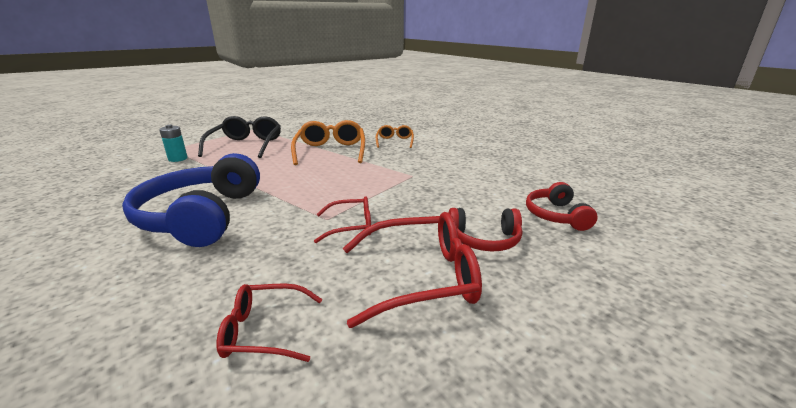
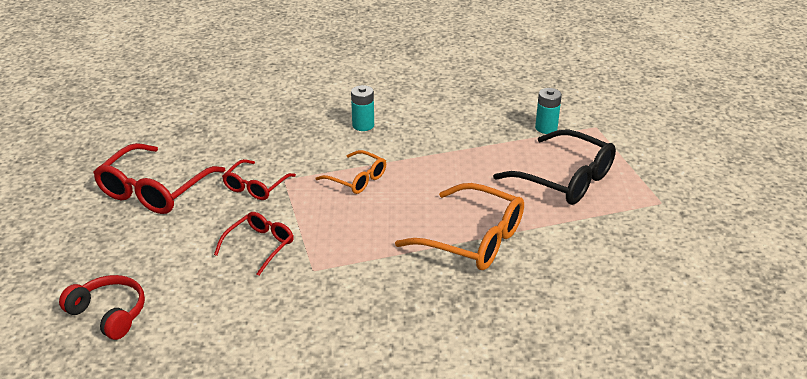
camera: 125 degrees right, 10 degrees up
(201, 216) = (363, 125): blue headphones -> turquoise battery
(265, 330) = (191, 127): red glasses -> red glasses (259, 246)
(394, 141) = (462, 319): orange glasses -> orange glasses (356, 179)
(484, 240) = (146, 242): red headphones -> none

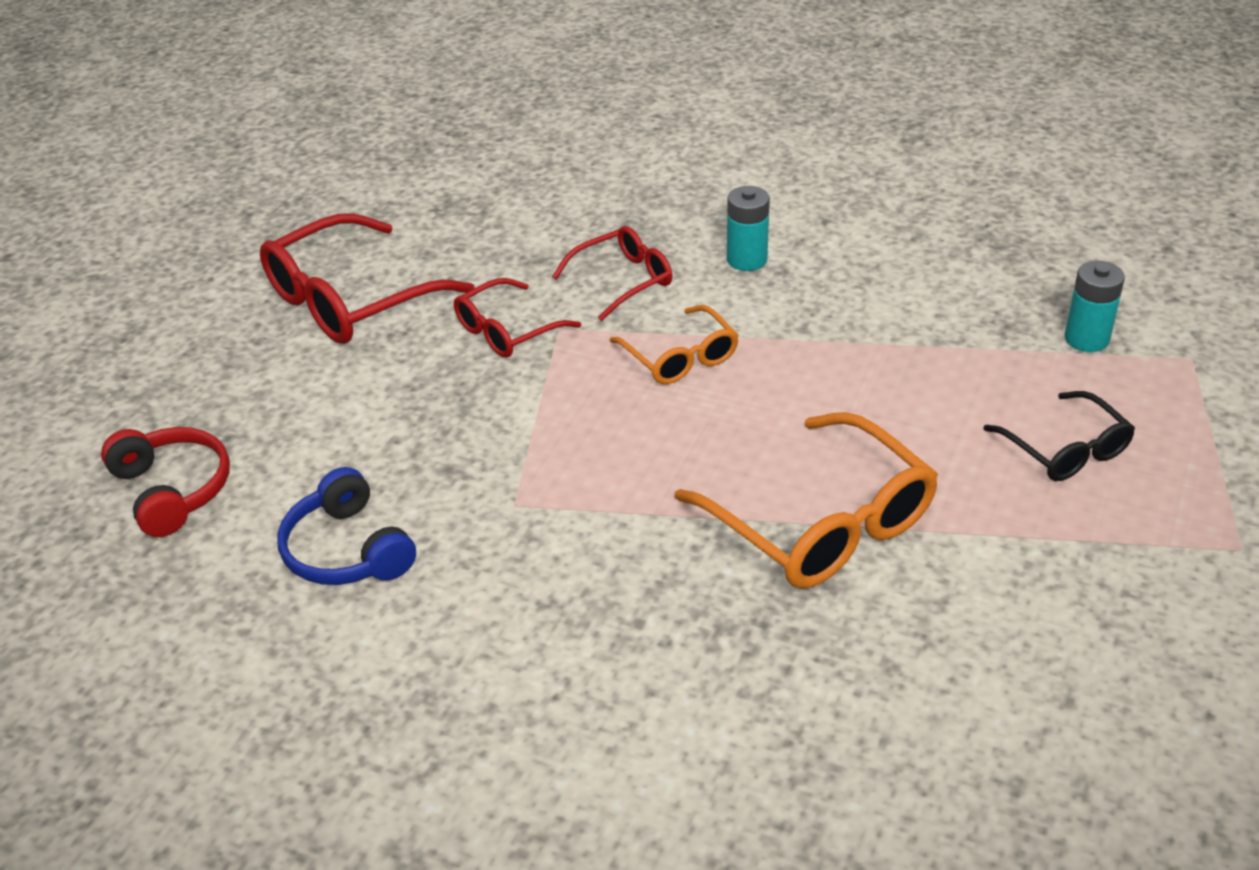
camera: 25 degrees right, 5 degrees up
(234, 317) = (347, 550): none -> blue headphones
(259, 246) = (454, 438): red glasses -> red glasses (622, 281)
(564, 179) = (1065, 449): black glasses -> black glasses, size x0.58

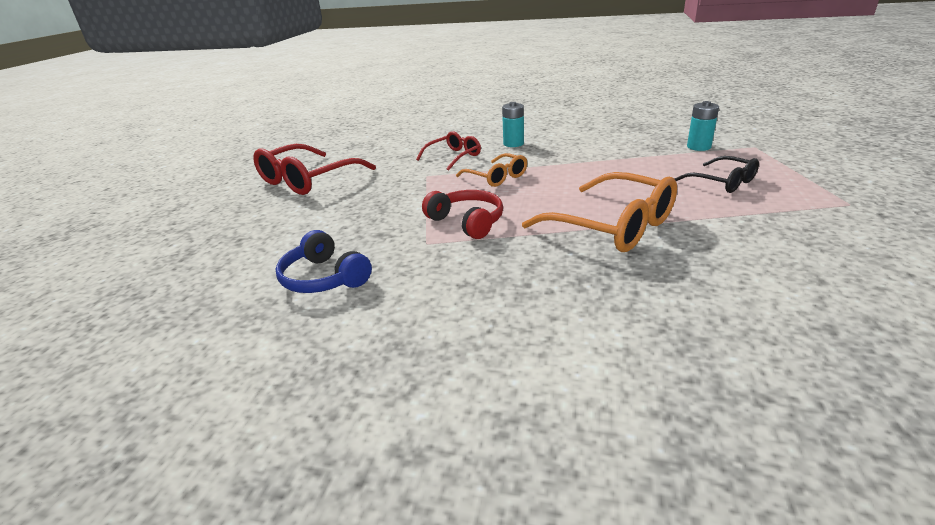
camera: 10 degrees left, 10 degrees down
(173, 490) = (203, 266): red headphones -> red headphones (467, 222)
(508, 330) = (398, 180): red glasses -> none

